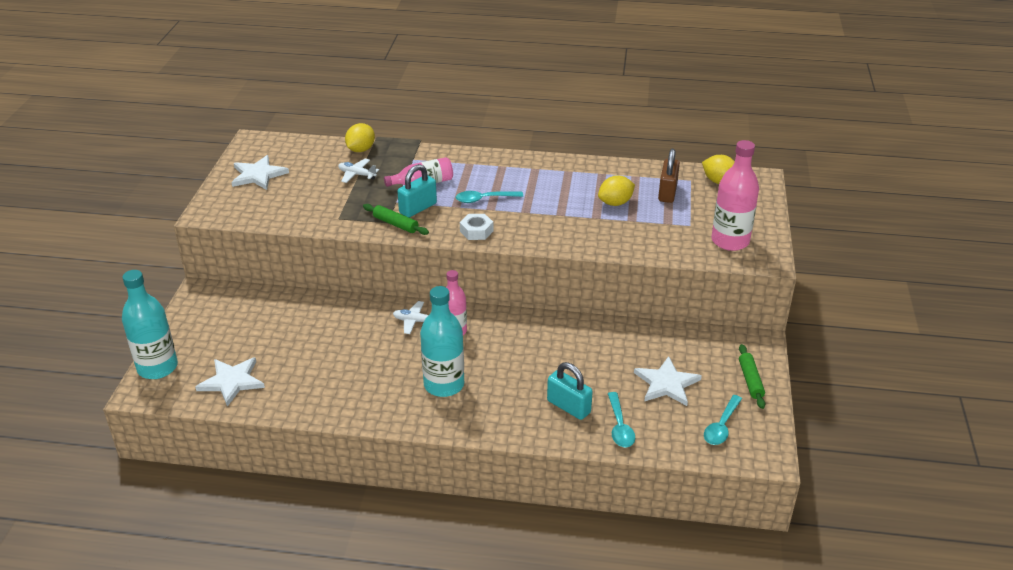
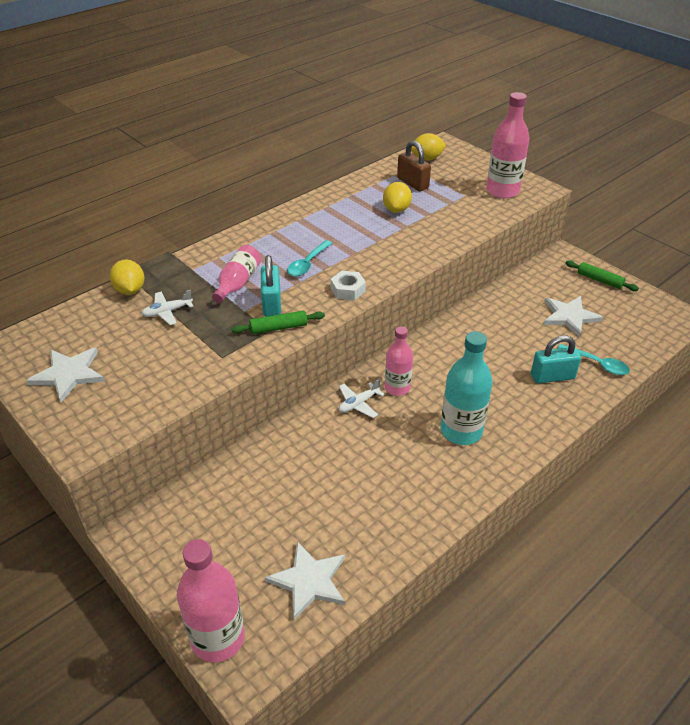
camera: 50 degrees left, 5 degrees up
(157, 367) = (218, 638): turquoise bottle -> pink bottle
(721, 426) = (636, 318): turquoise spoon -> none

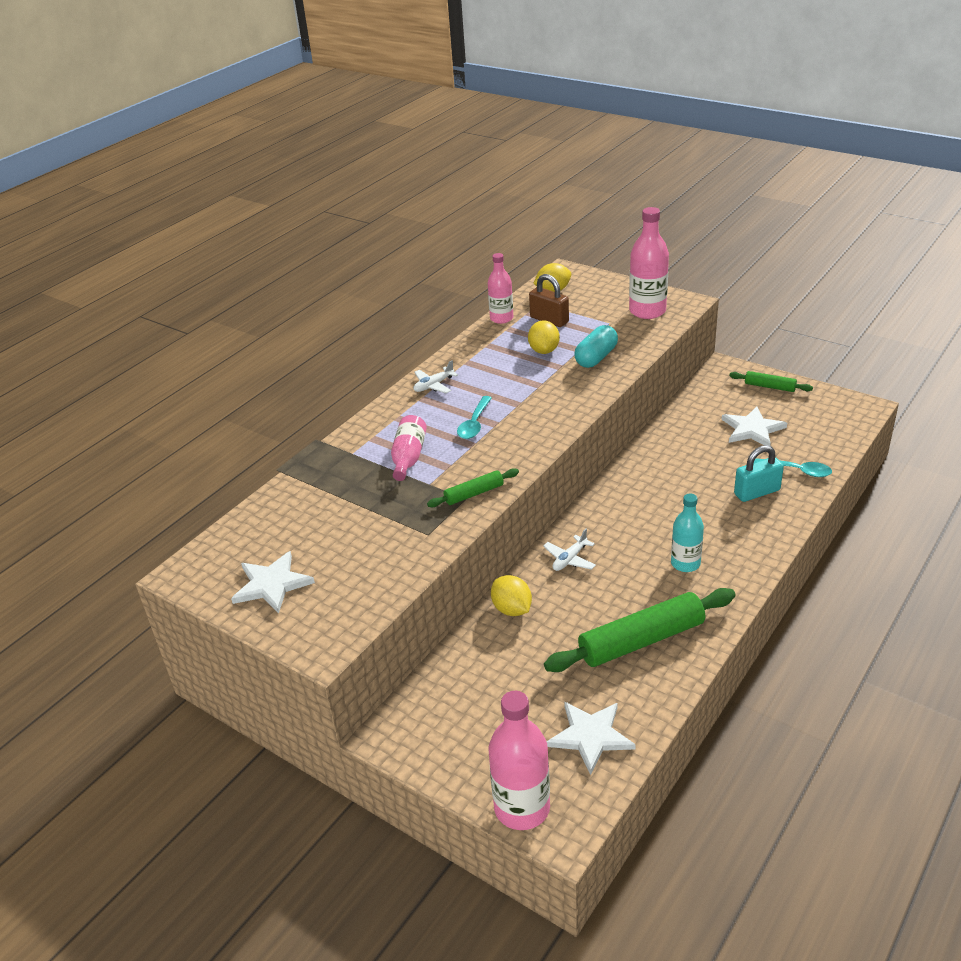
camera: 10 degrees left, 5 degrees down
(130, 290) = (294, 487): yellow lemon -> yellow lemon (512, 609)
(167, 312) = (347, 501): white plane -> white plane (433, 385)
(272, 303) = (455, 471): turquoise padlock -> none
(348, 290) = (529, 442): white nut -> none
(392, 497) = (641, 641): none -> green rolling pin
(397, 388) = (603, 535): pink bottle -> pink bottle (501, 318)
(439, 224) = (596, 357): none -> turquoise capsule
(461, 431) = (685, 563): turquoise bottle -> turquoise bottle, size x0.65

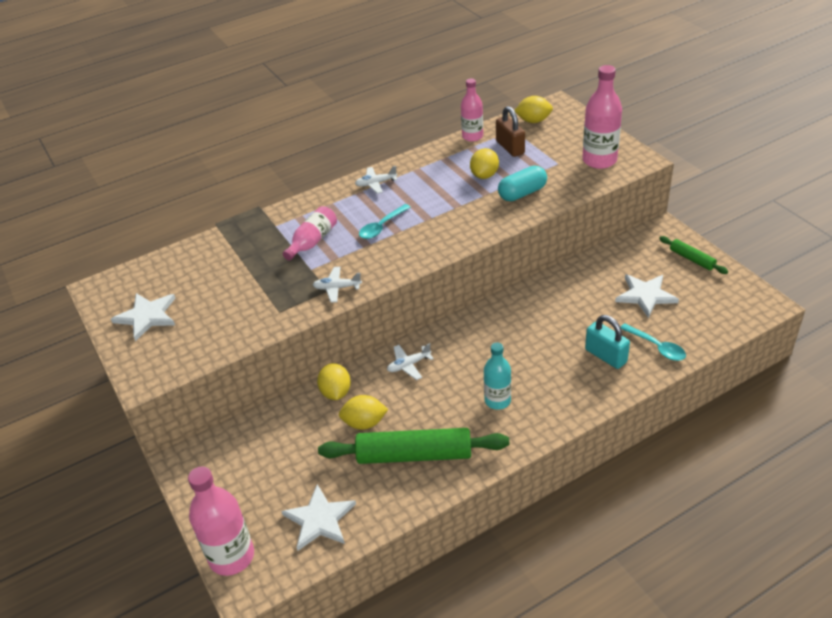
camera: 25 degrees right, 5 degrees up
(474, 494) = (337, 288): green rolling pin -> white plane
(566, 628) = (364, 423): none -> yellow lemon
(757, 492) = (605, 356): turquoise padlock -> turquoise padlock turned 45 degrees clockwise

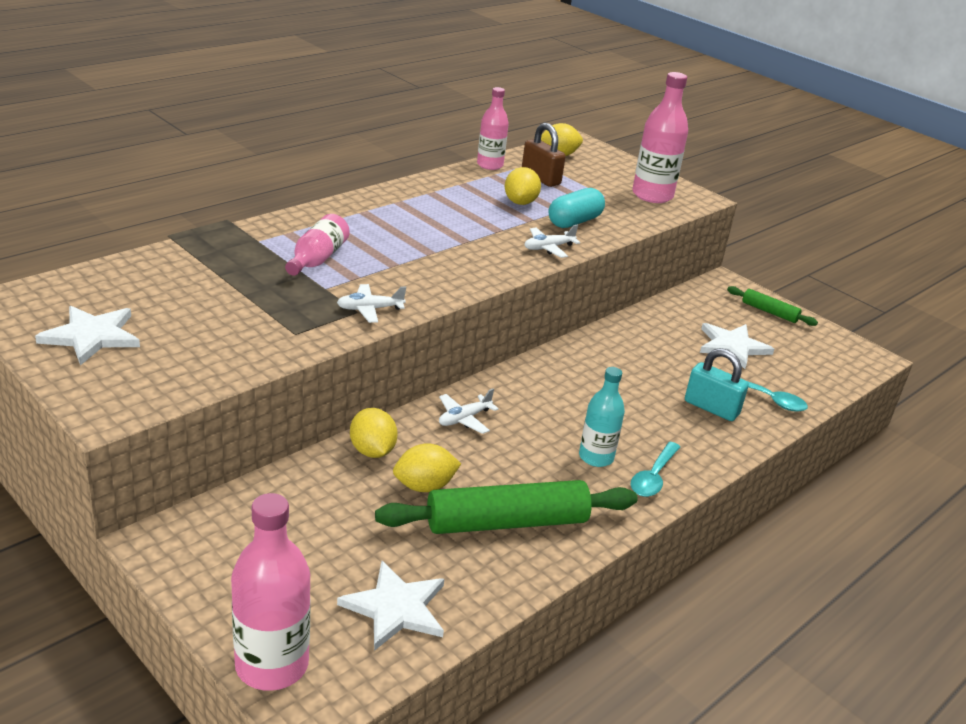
camera: 20 degrees left, 10 degrees down
(376, 183) = (383, 204): white plane -> white plane (548, 248)
(381, 227) = (407, 247): turquoise spoon -> turquoise spoon (653, 477)

